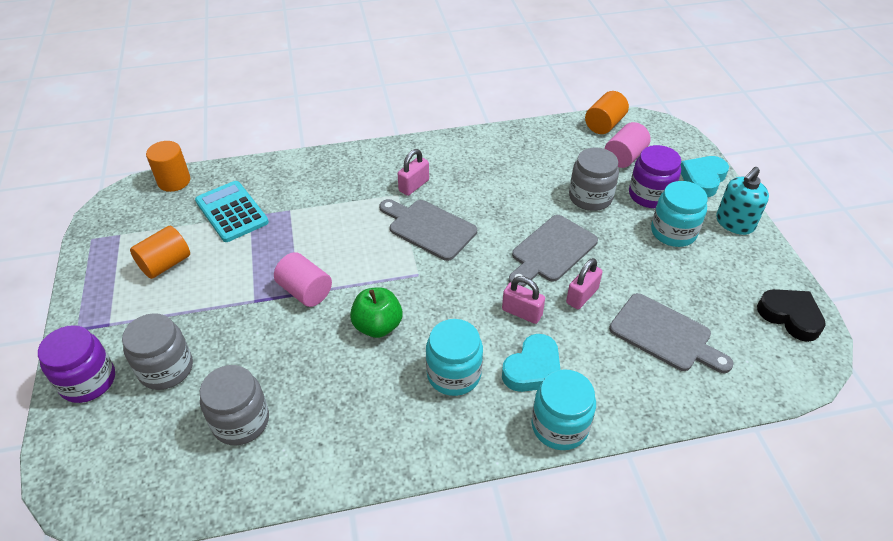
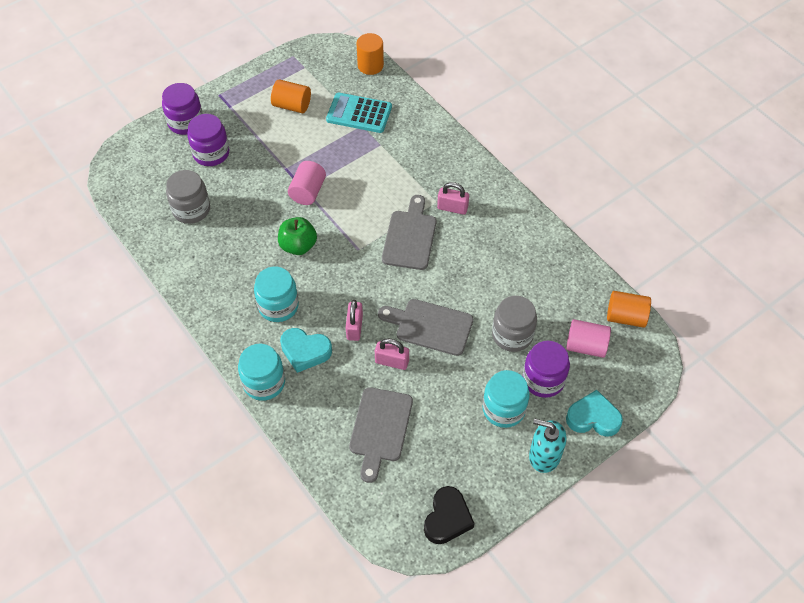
camera: 65 degrees right, 10 degrees up
(166, 369) = (211, 153): grey jar -> purple jar
(232, 212) = (359, 113): turquoise calculator -> turquoise calculator turned 105 degrees counterclockwise

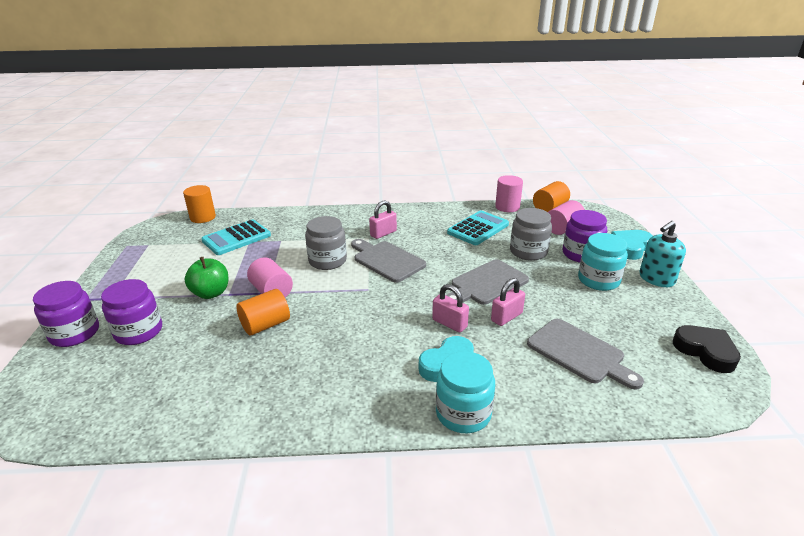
camera: 55 degrees left, 25 degrees down
(191, 209) = (180, 375): grey jar -> grey jar (327, 261)
(278, 306) = (376, 362): turquoise jar -> none
(292, 105) = (172, 265): orange cylinder -> orange cylinder (265, 325)
(298, 246) = (322, 320): green apple -> green apple (211, 293)
(524, 275) = (478, 229): none -> turquoise calculator
(594, 279) = (507, 207): none -> pink cylinder

